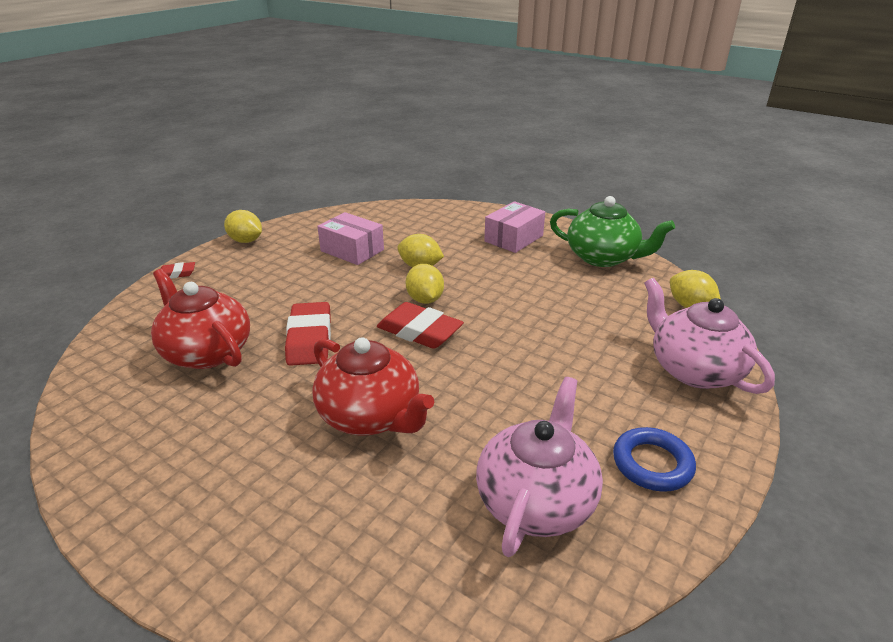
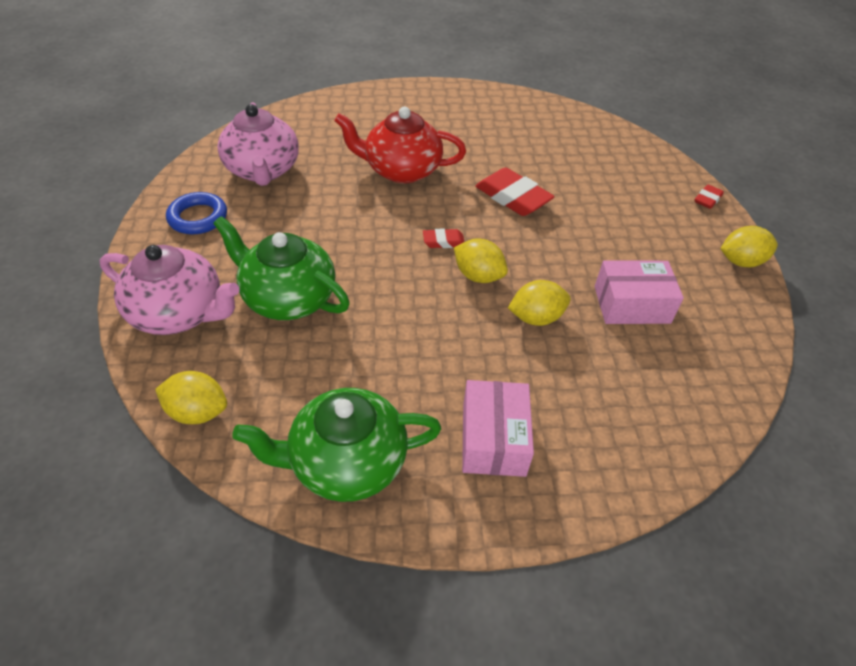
camera: 140 degrees right, 15 degrees up
(207, 352) = (559, 159): red teapot -> none
(419, 331) = (443, 241): red eraser -> red eraser, size x0.51
(590, 344) = (288, 298): none -> green teapot

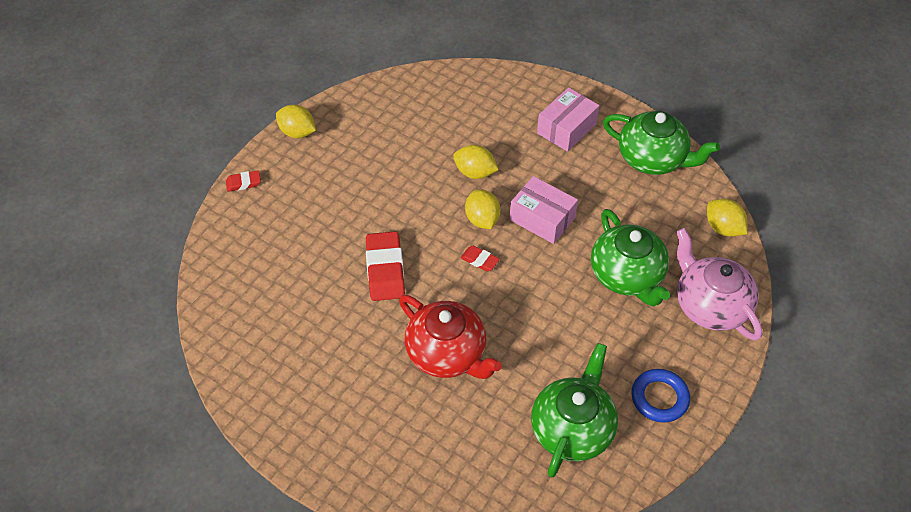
camera: 140 degrees left, 5 degrees up
(263, 170) = (572, 428): pink teapot -> green teapot
(631, 304) = (406, 148): pink box -> pink box (542, 219)

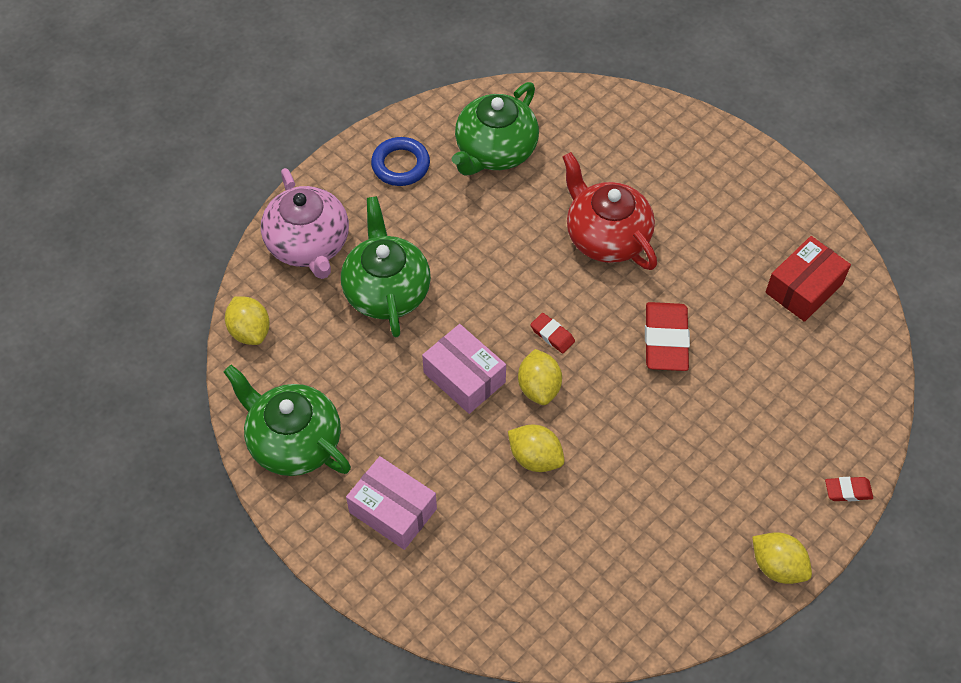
camera: 170 degrees left, 5 degrees up
(265, 332) = (804, 288): none -> red box
(566, 128) = (393, 510): pink box -> pink box turned 75 degrees clockwise

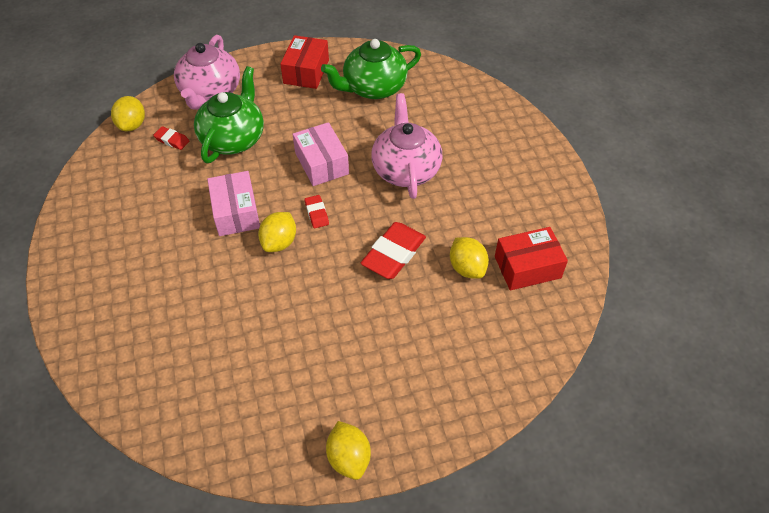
camera: 30 degrees right, 5 degrees down
(293, 441) = (98, 200): green teapot -> none
(393, 510) = (118, 272): pink box -> pink box (321, 163)
(400, 165) = (306, 71): blue ring -> red box
(535, 458) = (238, 286): yellow lemon -> yellow lemon (467, 268)
(606, 237) = (406, 169): red teapot -> pink teapot
(848, 491) = (450, 431): red eraser -> red eraser (172, 140)

